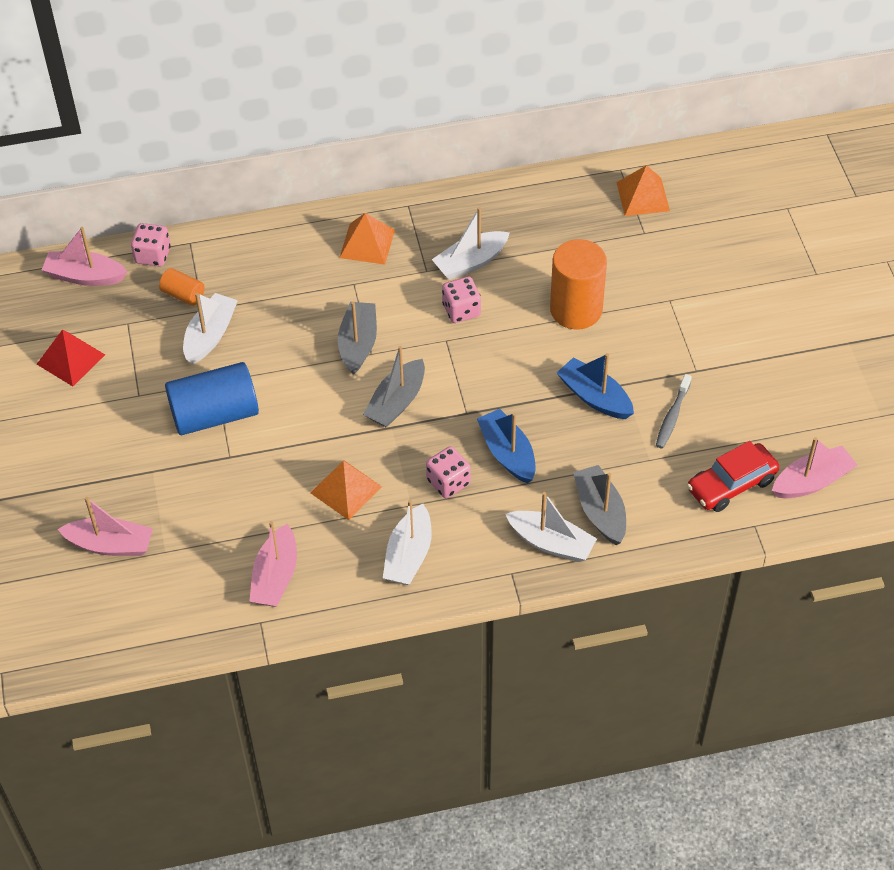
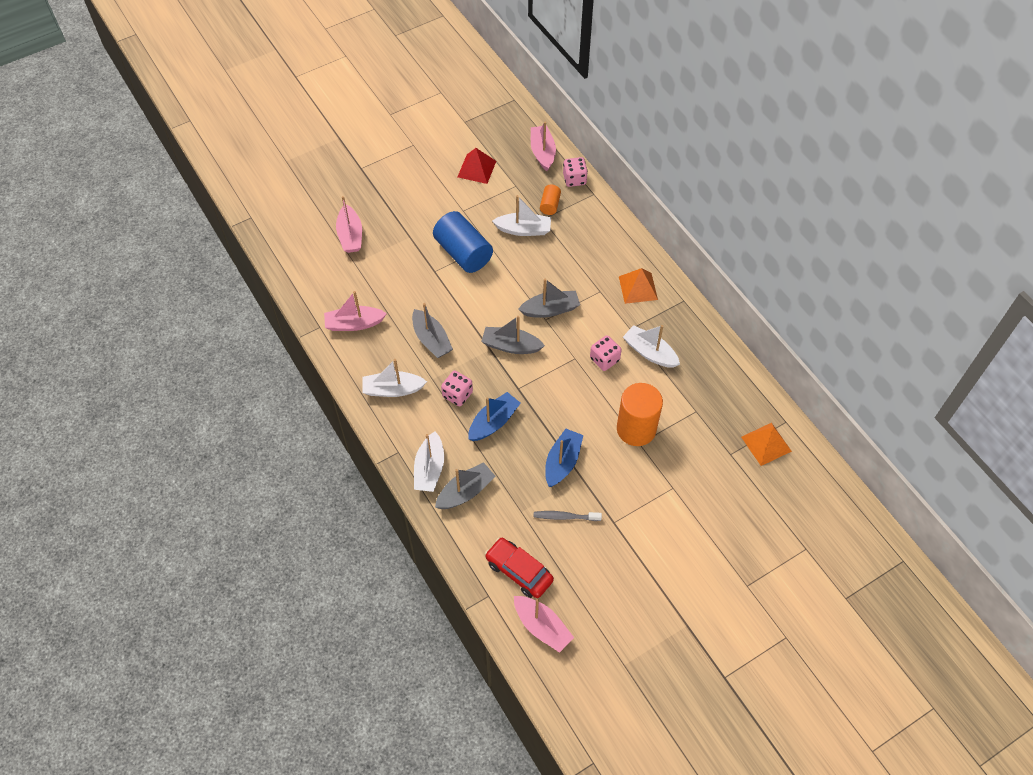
camera: 70 degrees right, 5 degrees up
(346, 489) = (431, 340): orange pyramid -> grey boat

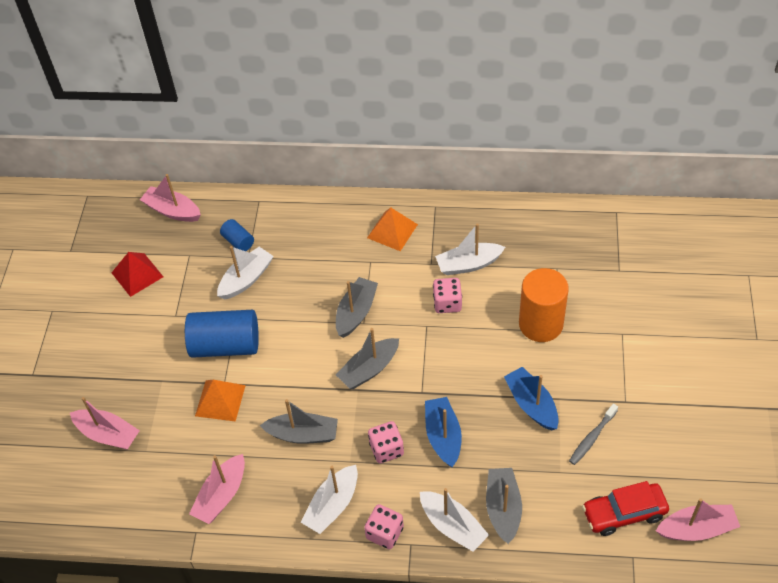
camera: 50 degrees left, 5 degrees down
(550, 205) = (238, 241): orange cylinder -> blue cylinder
(574, 179) = (228, 205): pink dice -> pink dice (384, 533)
(766, 444) = (627, 239): orange pyramid -> orange pyramid (220, 400)

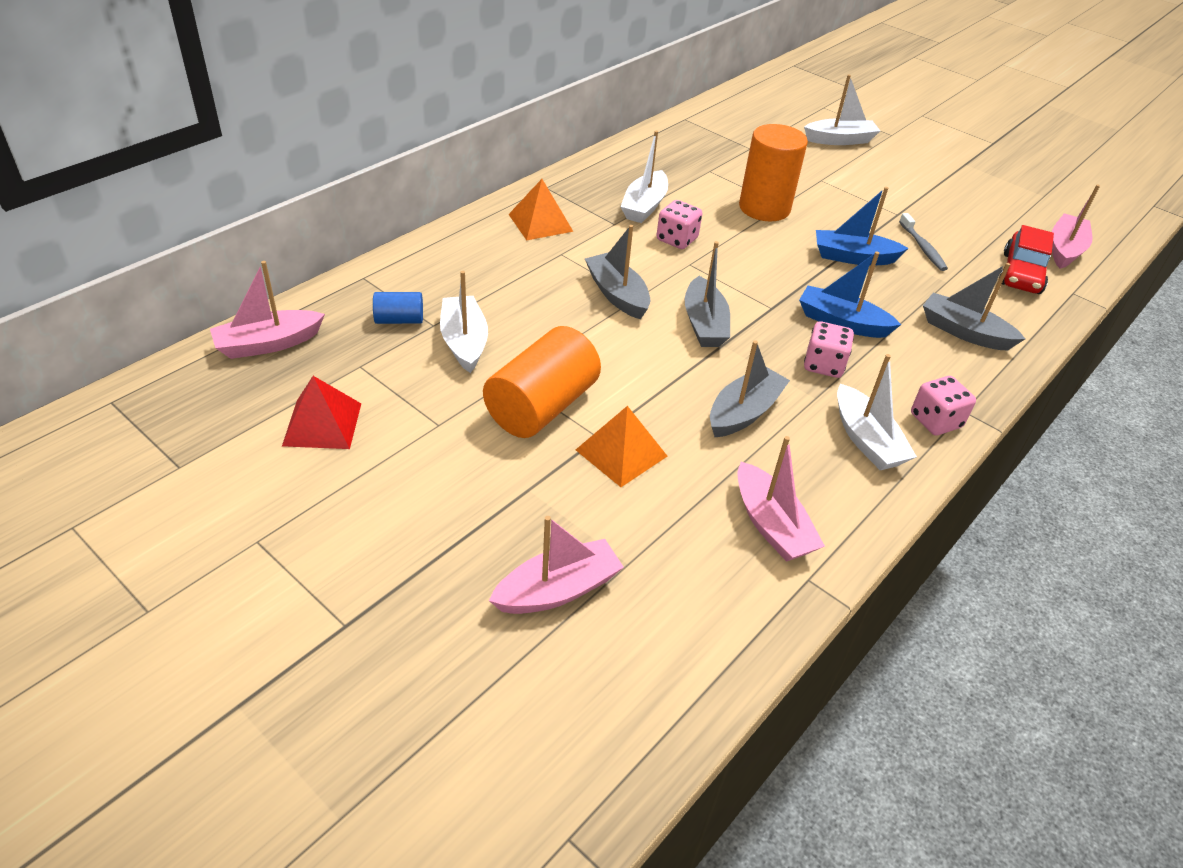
camera: 60 degrees left, 10 degrees down
(225, 345) = (541, 406): blue cylinder -> orange cylinder
(452, 526) = (961, 372): white boat -> white boat (840, 140)

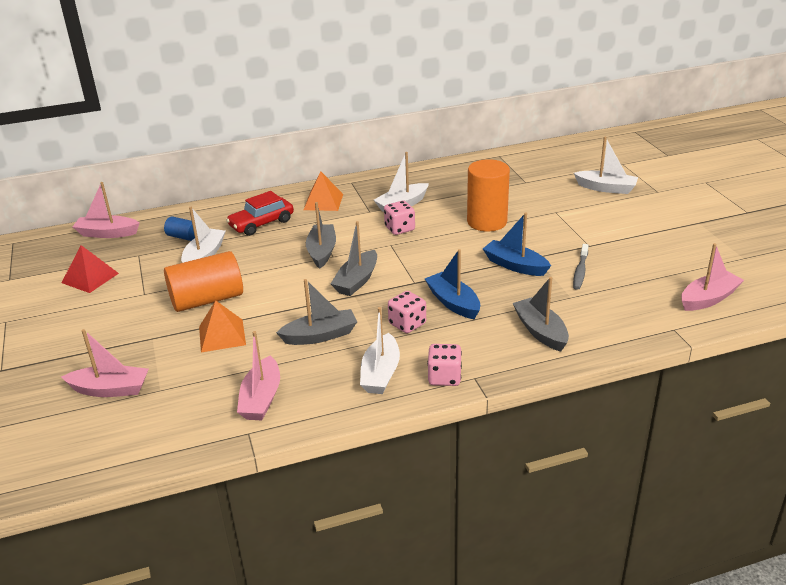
camera: 35 degrees right, 10 degrees down
(1021, 273) = (643, 306): red car -> red car (261, 223)

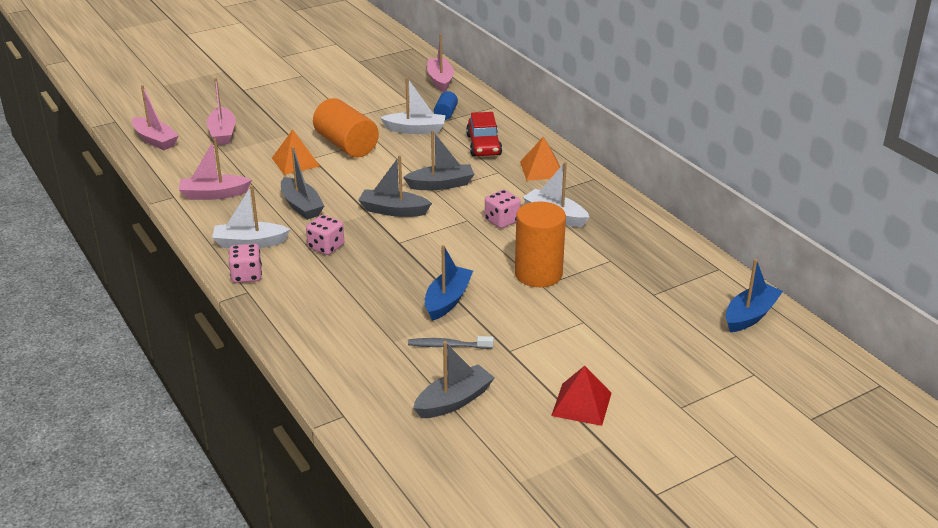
camera: 75 degrees right, 0 degrees up
(90, 278) = (368, 90): red pyramid -> red pyramid (581, 404)
(261, 223) = (484, 145): red car -> red car turned 135 degrees counterclockwise
(453, 303) = (367, 268): blue boat -> blue boat (750, 315)
(540, 331) = (325, 324): grey boat -> grey boat (454, 401)
(606, 188) = (668, 360): white boat -> none
(708, 299) = (411, 445): pink boat -> pink boat (155, 140)

